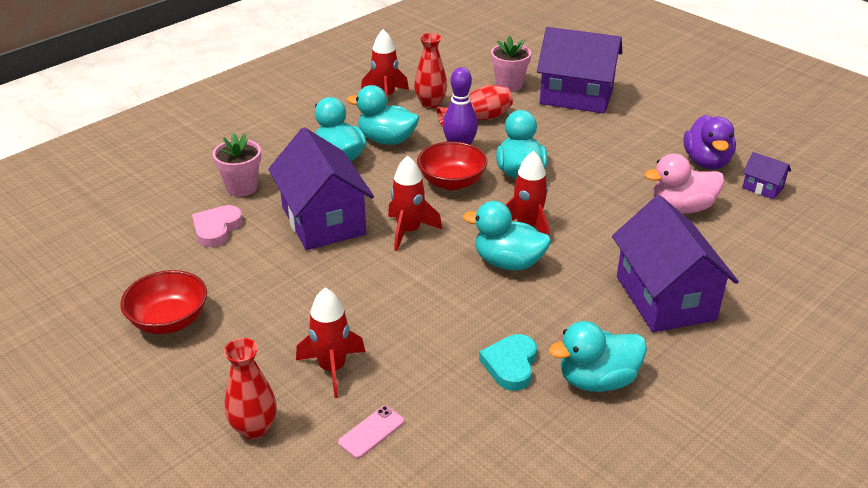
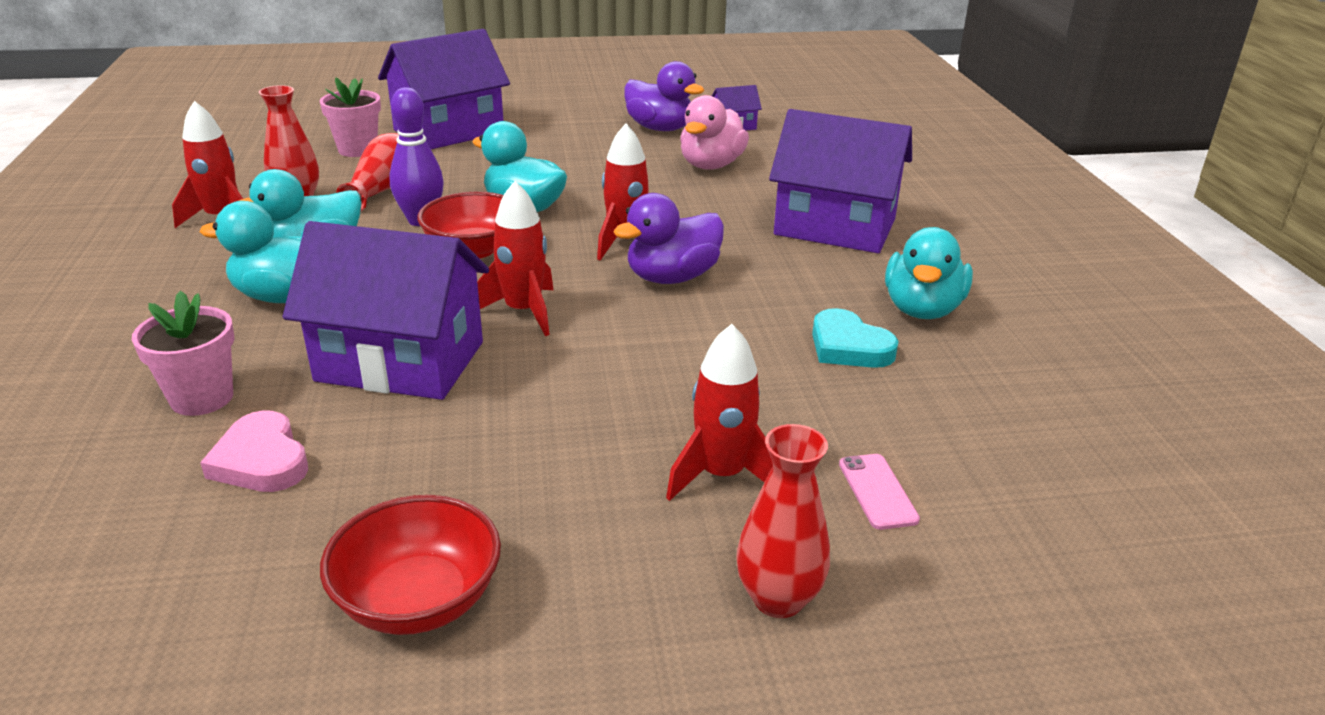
camera: 55 degrees left, 5 degrees down
(508, 262) = (672, 277): turquoise duck -> purple duck

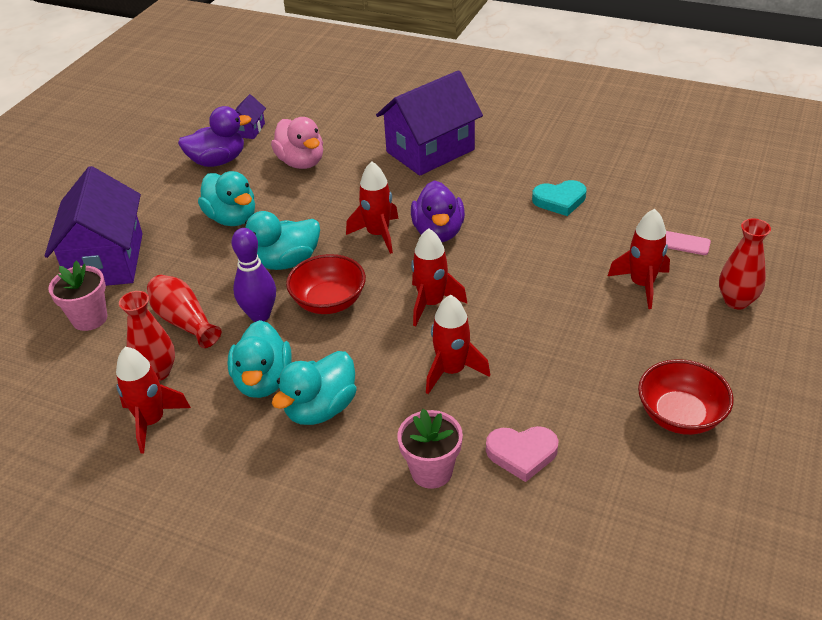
camera: 55 degrees left, 10 degrees up
(400, 361) = (452, 371): purple house -> red rocket
(922, 309) = (542, 162): turquoise duck -> turquoise duck (232, 218)

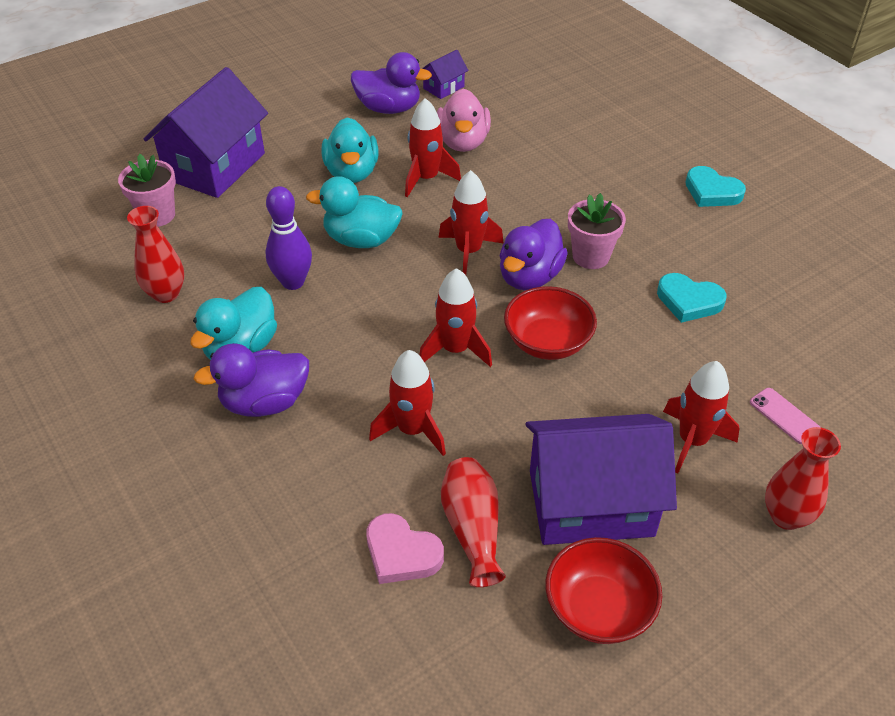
camera: 30 degrees right, 5 degrees up
(152, 421) = (123, 338): red rocket -> red rocket (426, 178)
(184, 321) = (226, 256): red vase -> red vase (472, 529)
(321, 409) = (264, 402): turquoise duck -> purple duck
(329, 301) = (363, 299): red bowl -> red bowl (547, 342)
(430, 151) = (600, 184): purple house -> purple house (591, 503)
(431, 471) = (304, 520): pink flower pot -> pink flower pot (591, 256)
(510, 126) = (712, 192): none -> turquoise heart

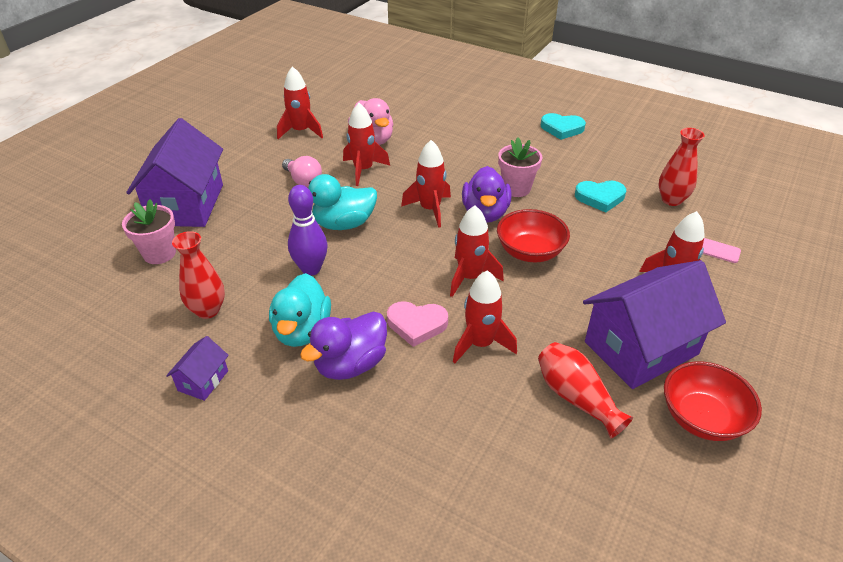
camera: 25 degrees left, 5 degrees down
(352, 173) = (303, 180): turquoise duck -> pink light bulb
(389, 108) = (301, 131): purple duck -> red rocket
(401, 553) = (539, 436): pink heart -> pink heart (416, 324)
(443, 87) = (332, 109): purple house -> purple house (203, 380)
(786, 516) = (764, 310): red vase -> red vase (671, 200)

